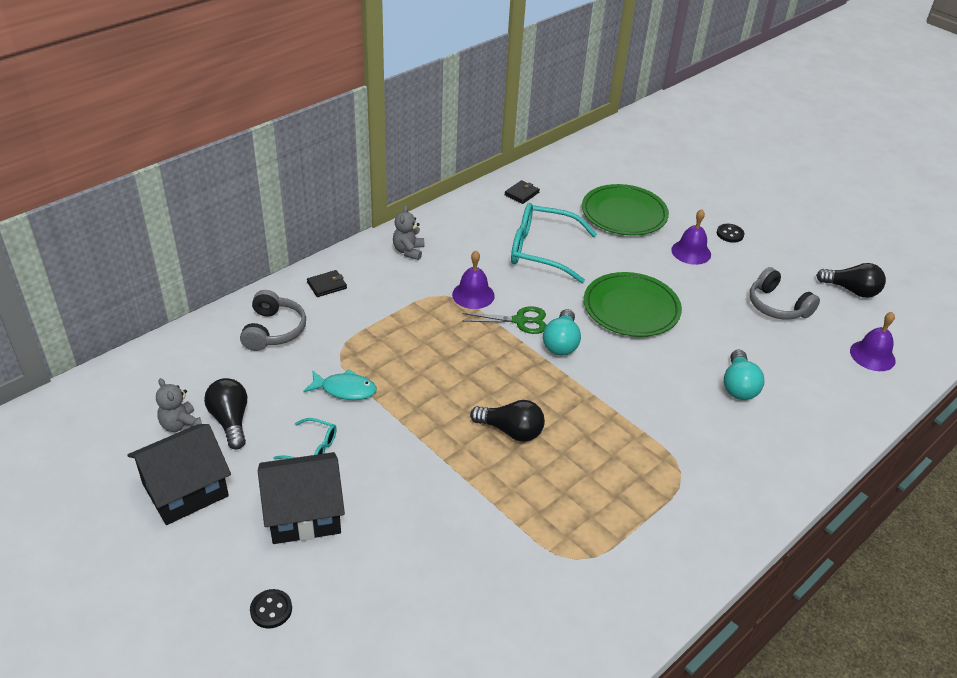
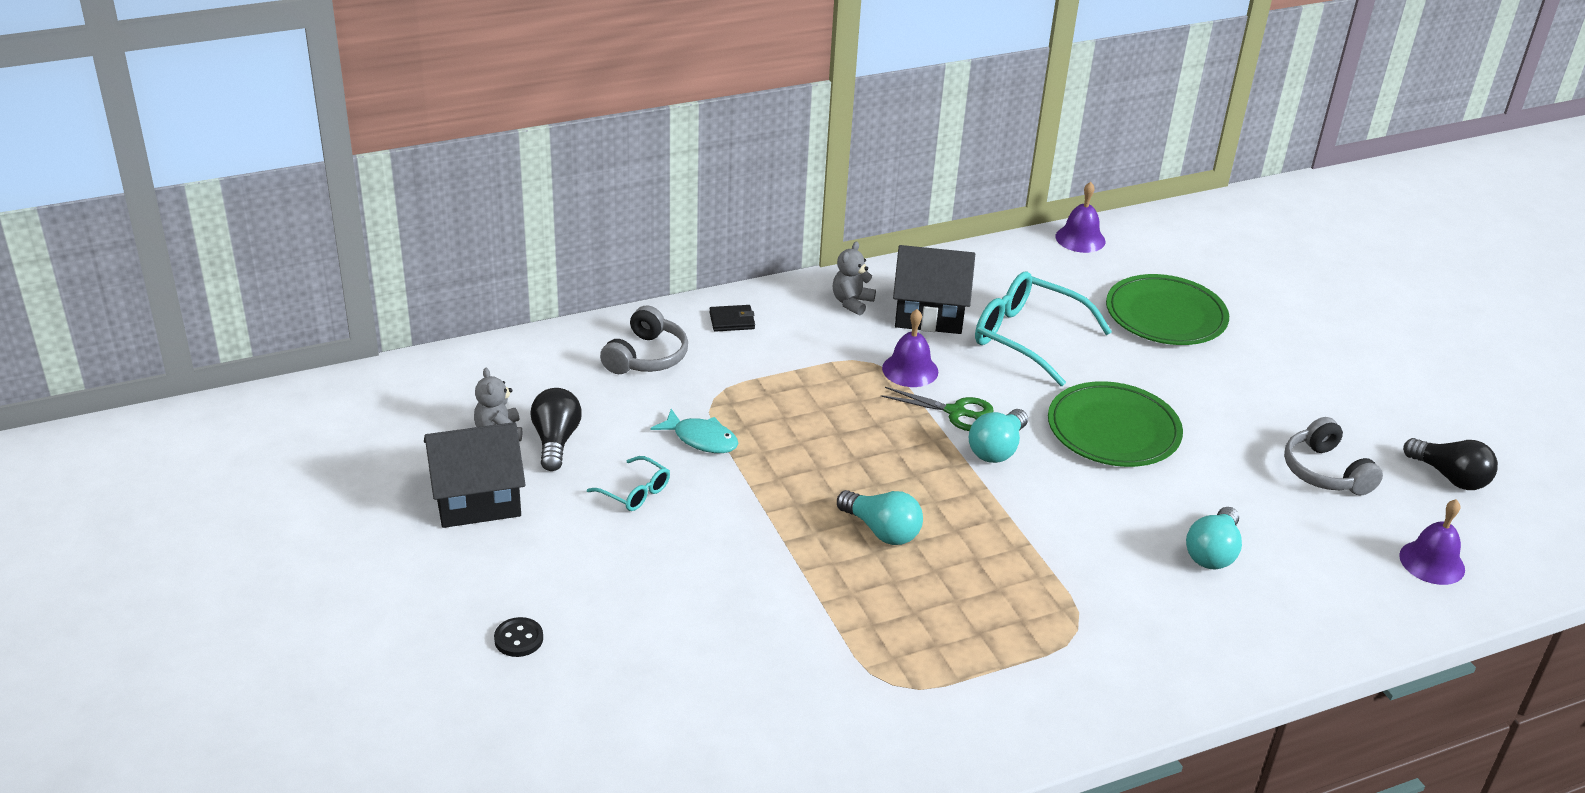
camera: 20 degrees right, 5 degrees down
(304, 513) = (596, 555): black house -> black house (929, 313)
(511, 431) = (882, 531): black light bulb -> turquoise light bulb
(521, 194) = (1035, 264): black wallet -> none
(691, 252) = (1236, 381): purple bell -> purple bell (1080, 239)
(730, 234) = (1306, 370): black button -> none

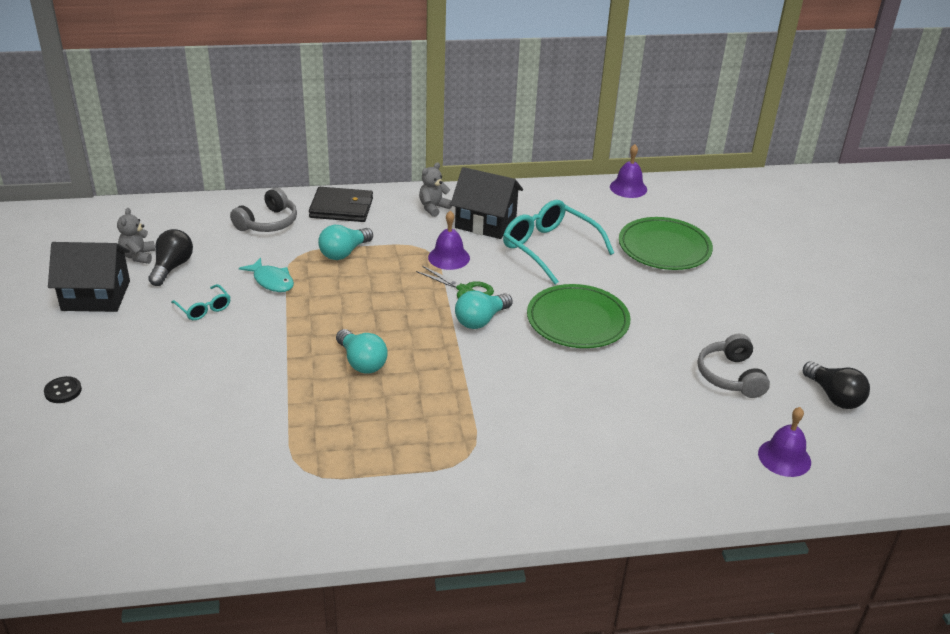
camera: 15 degrees right, 0 degrees up
(732, 320) = (341, 208): black wallet -> black wallet, size x1.88
(1212, 553) = (606, 420): turquoise light bulb -> turquoise light bulb (344, 253)

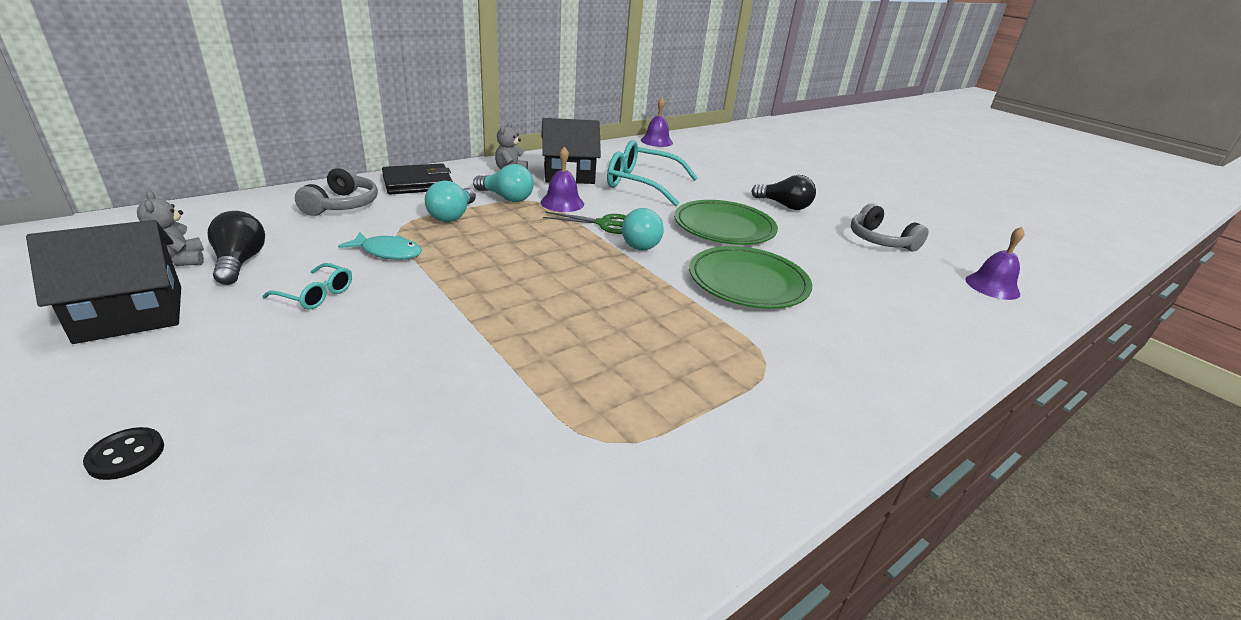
camera: 30 degrees left, 5 degrees down
(362, 362) = (563, 304): turquoise light bulb -> turquoise light bulb (506, 198)
(664, 248) = (727, 171): green plate -> green plate (748, 282)
(834, 396) = (958, 238): black light bulb -> black light bulb (784, 206)

